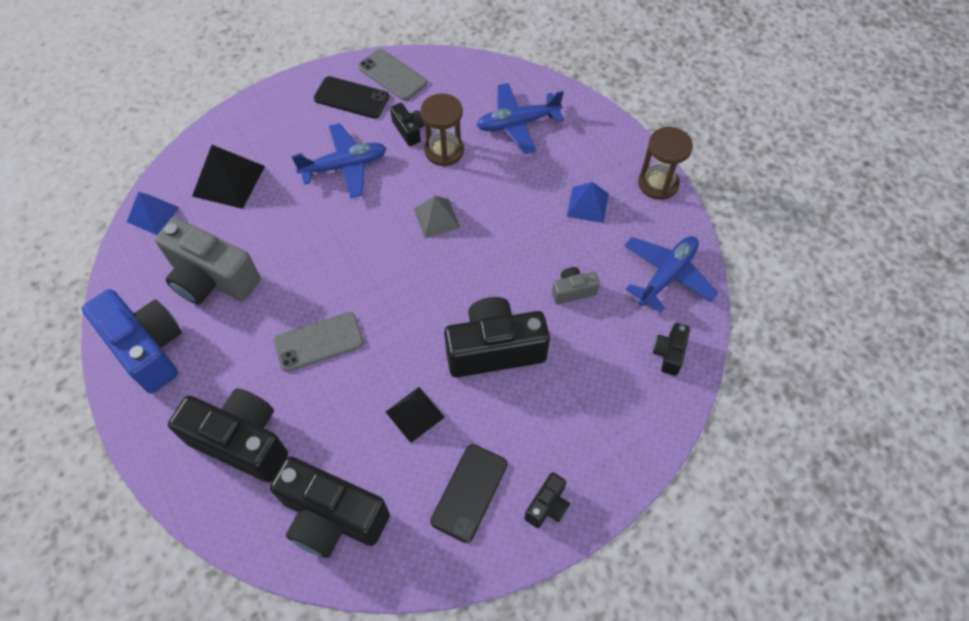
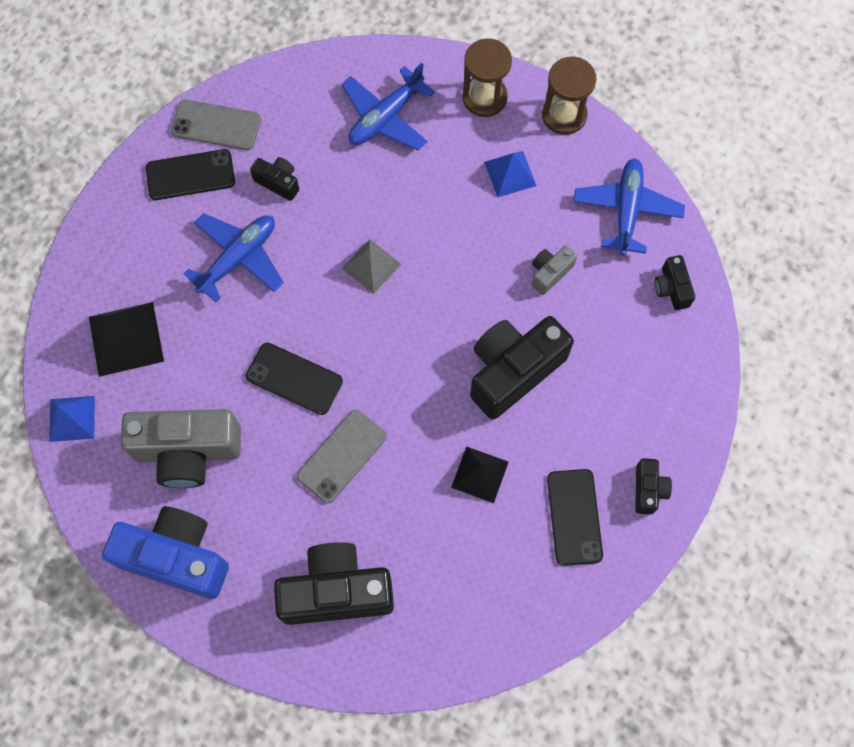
camera: 30 degrees left, 10 degrees up
(324, 267) = (294, 378): none -> black phone
(332, 516) = (467, 609): black camera -> none
(444, 151) = (330, 187): brown hourglass -> brown hourglass (484, 98)

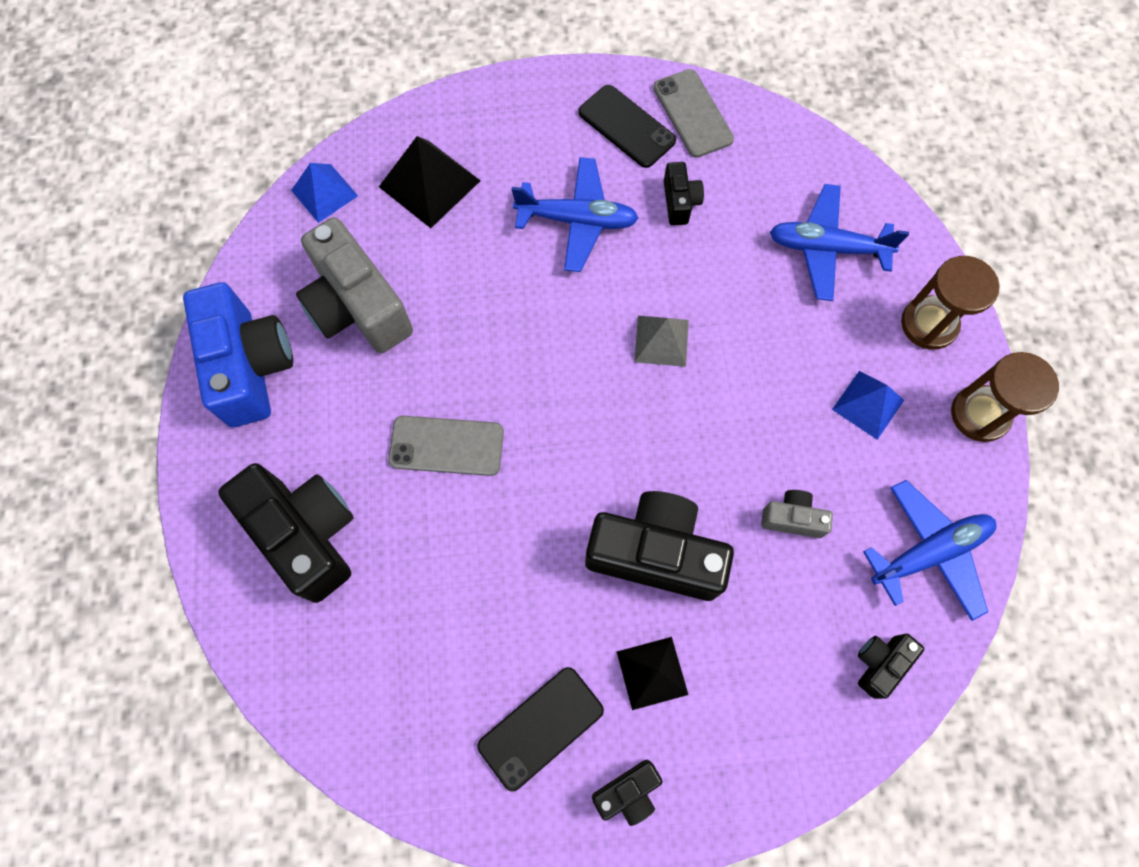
camera: 55 degrees right, 0 degrees up
(294, 378) = (494, 349): black phone -> none
(480, 474) = (519, 594): black pyramid -> black pyramid (652, 673)

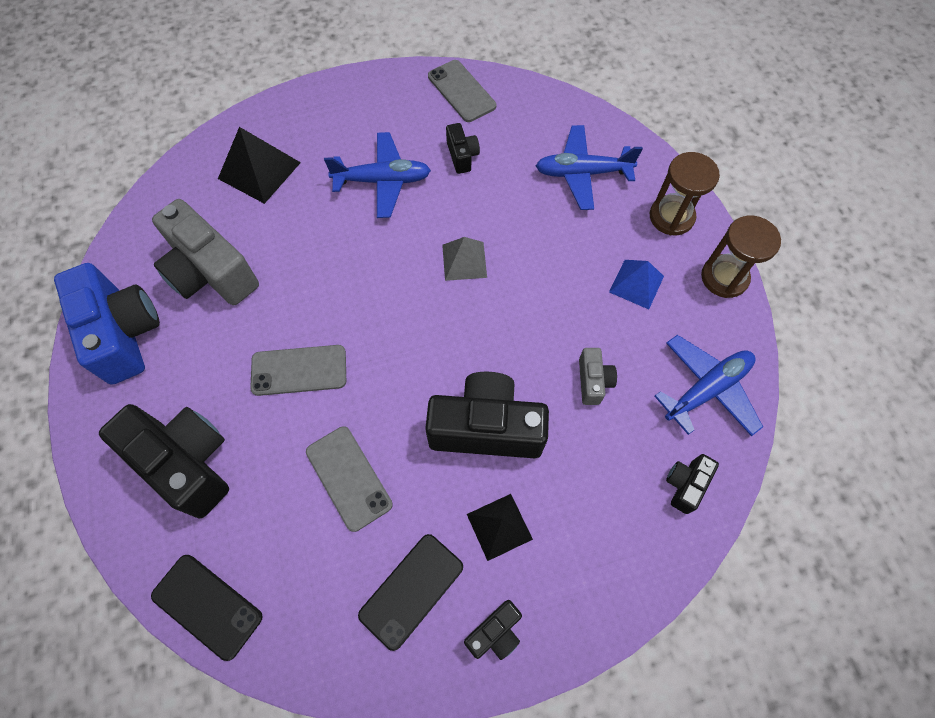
camera: 10 degrees left, 5 degrees down
(324, 193) = (173, 189): blue pyramid -> none
(487, 585) = (348, 478): none -> grey phone
(626, 127) = (411, 107): black phone -> black phone (207, 606)
(792, 518) = (593, 381): grey camera -> grey camera turned 90 degrees clockwise

